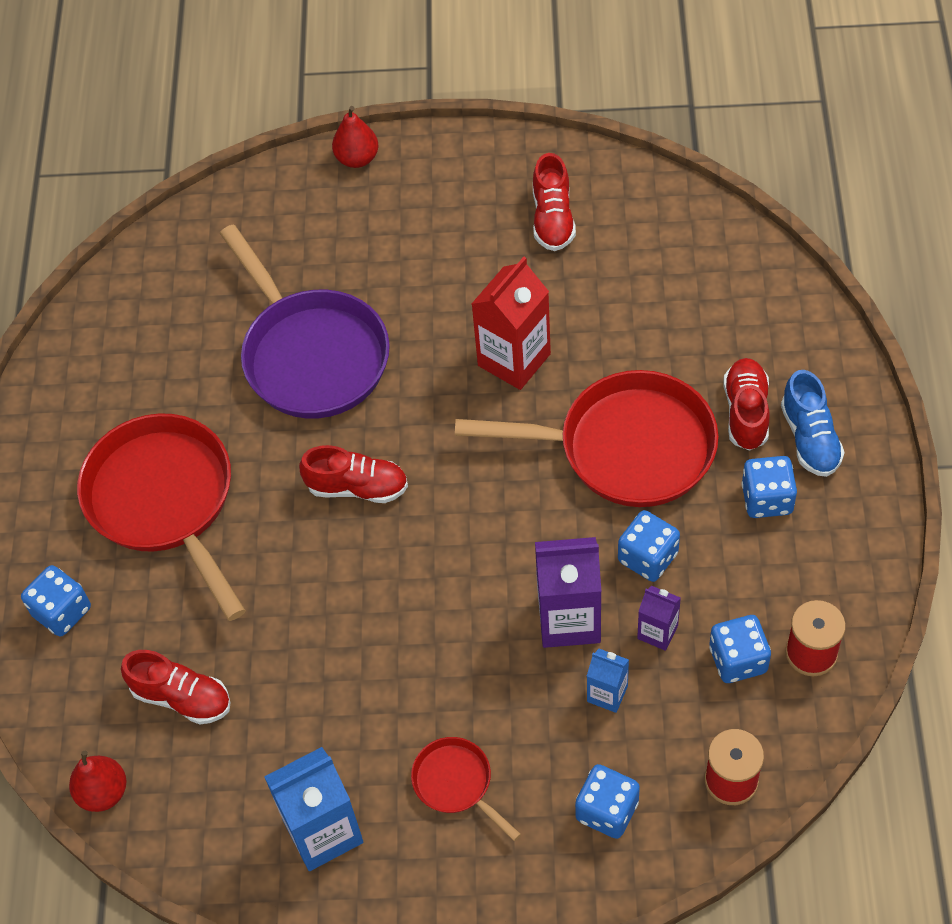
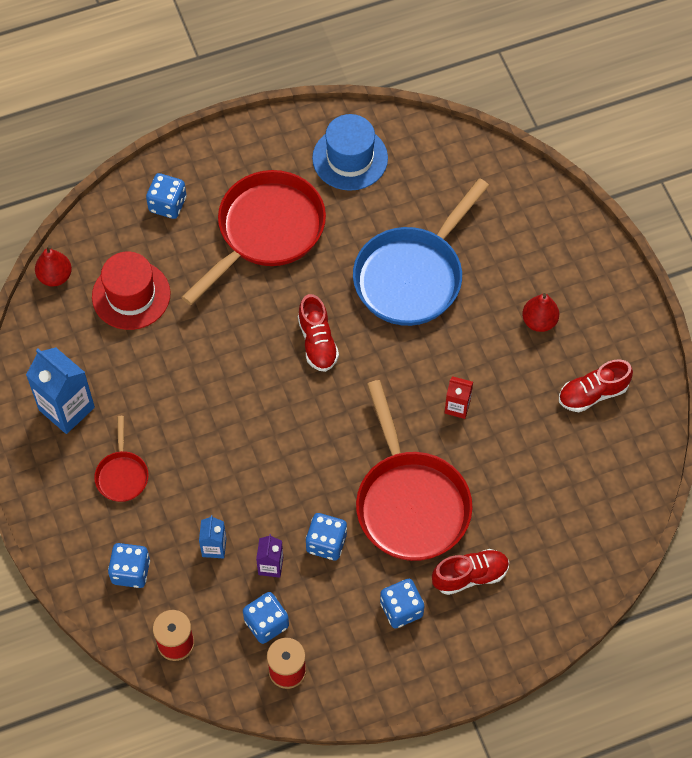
camera: 65 degrees right, 5 degrees up
(106, 374) = (350, 158): none -> blue hat
(182, 697) = (131, 295): red shoe -> red hat
(311, 355) = (412, 276): purple pan -> blue pan
(357, 158) = (594, 245): red pear -> red pear (539, 321)
(456, 783) = (122, 475): red pan -> red pan turned 150 degrees clockwise
(514, 360) = (457, 407): red carton -> red carton, size x0.54
(569, 619) = (261, 506): purple carton -> none
(810, 438) = (464, 626): blue shoe -> none

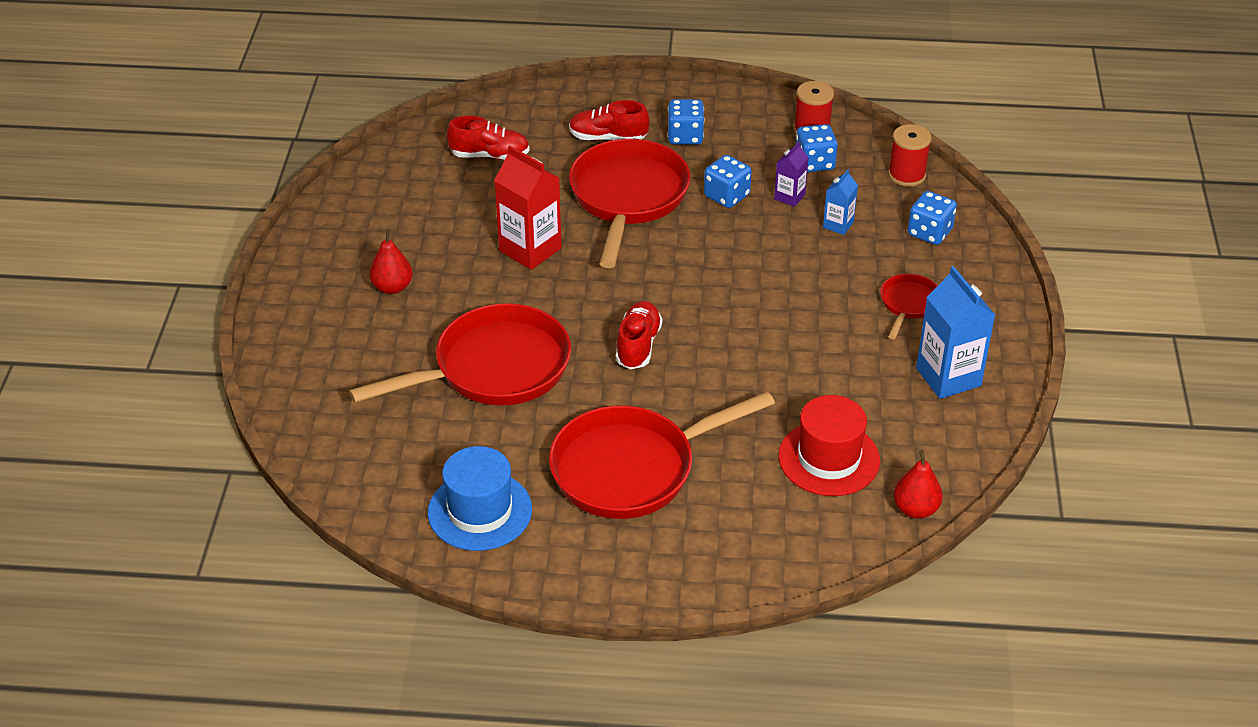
camera: 155 degrees left, 20 degrees down
(167, 204) = (738, 540): blue dice -> none
(412, 276) = (494, 368): blue pan -> red pan
(457, 407) = (530, 249): red carton -> red carton, size x1.87
(592, 393) = (390, 218): red shoe -> red shoe (490, 155)

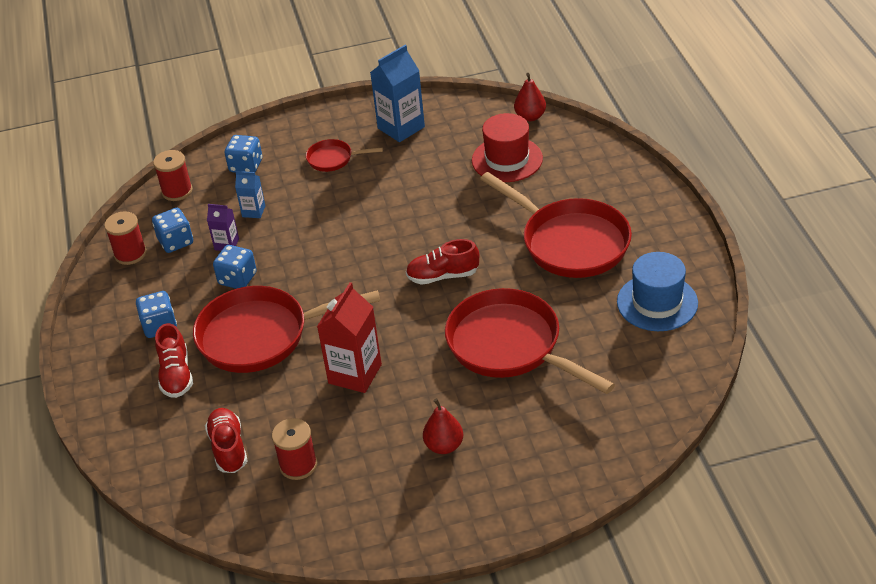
camera: 105 degrees left, 0 degrees up
(438, 192) = (298, 465): none -> red spool

